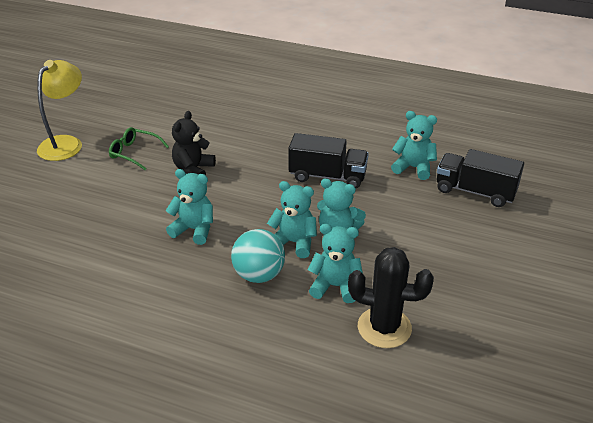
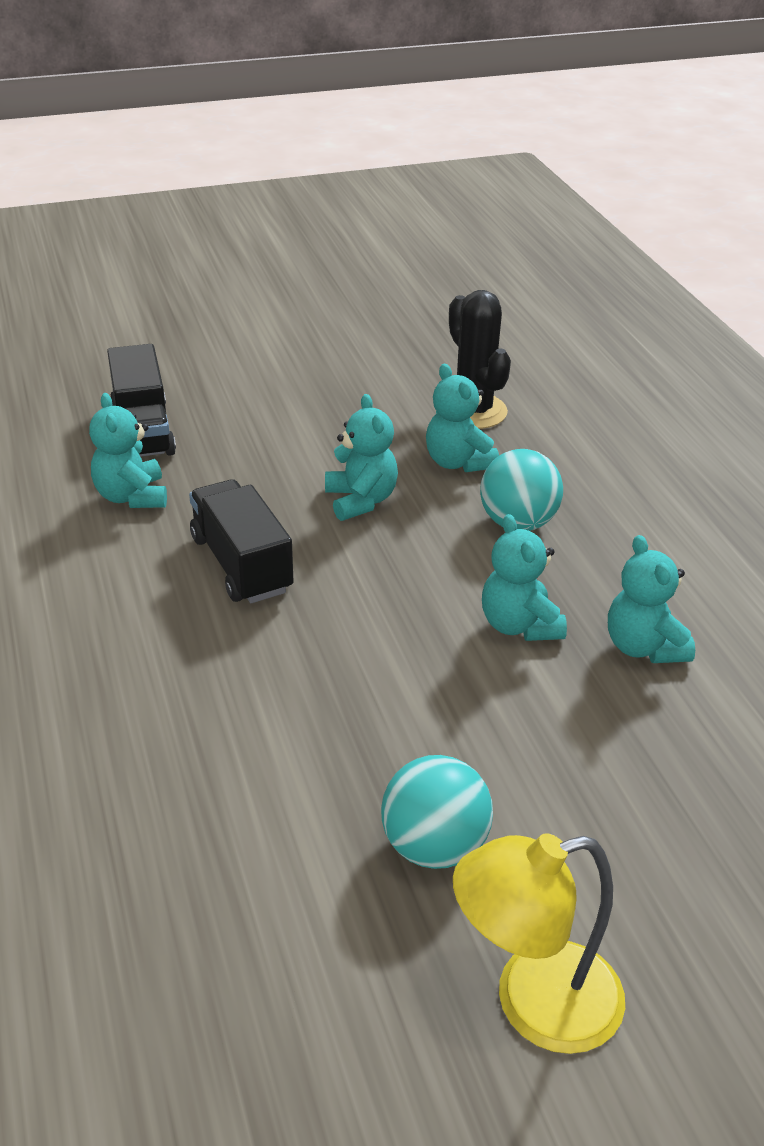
camera: 130 degrees left, 0 degrees up
(134, 153) = (434, 846): green glasses -> turquoise ball
(193, 170) = (389, 722): black teddy bear -> none
(294, 242) = (426, 525): turquoise teddy bear -> turquoise teddy bear (643, 647)

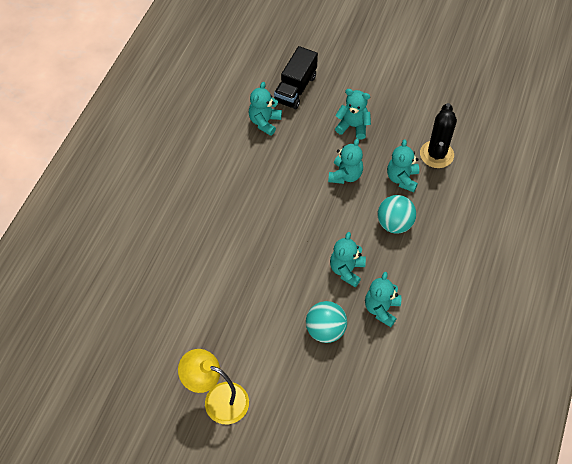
camera: 40 degrees right, 20 degrees up
(241, 564) = (275, 179): black truck -> none
(300, 435) = (353, 126): none -> turquoise teddy bear
(434, 846) = (237, 332): turquoise ball -> turquoise ball (325, 330)

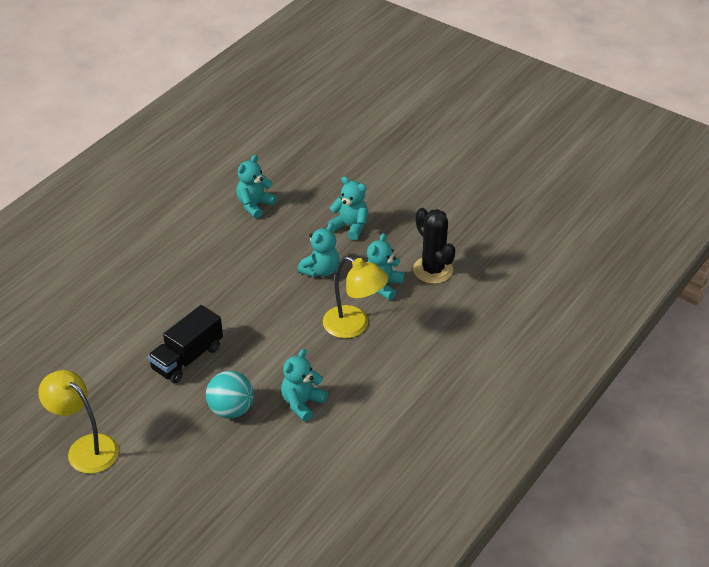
camera: 15 degrees right, 15 degrees down
(295, 89) = (303, 180): black truck -> black truck (187, 358)
(346, 270) = (280, 359): turquoise teddy bear -> none
(394, 224) = (354, 326): turquoise ball -> yellow lamp
(436, 154) = (433, 270): black cactus -> black cactus turned 60 degrees counterclockwise

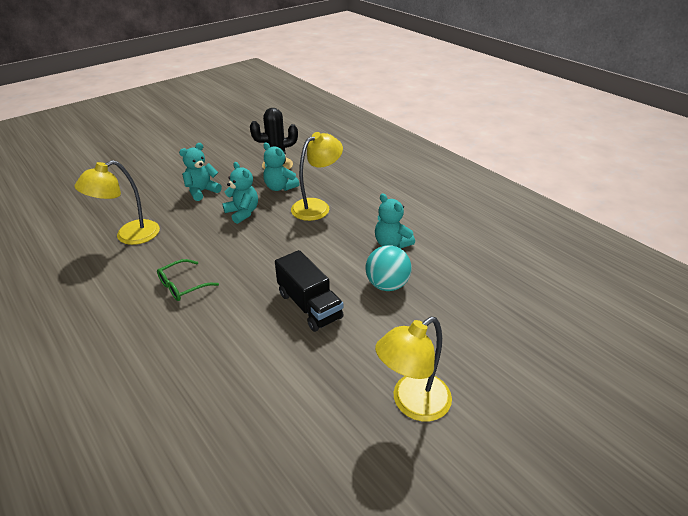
camera: 75 degrees left, 5 degrees down
(193, 266) = (182, 286): none -> green glasses
(255, 205) = (129, 236): turquoise teddy bear -> yellow lamp

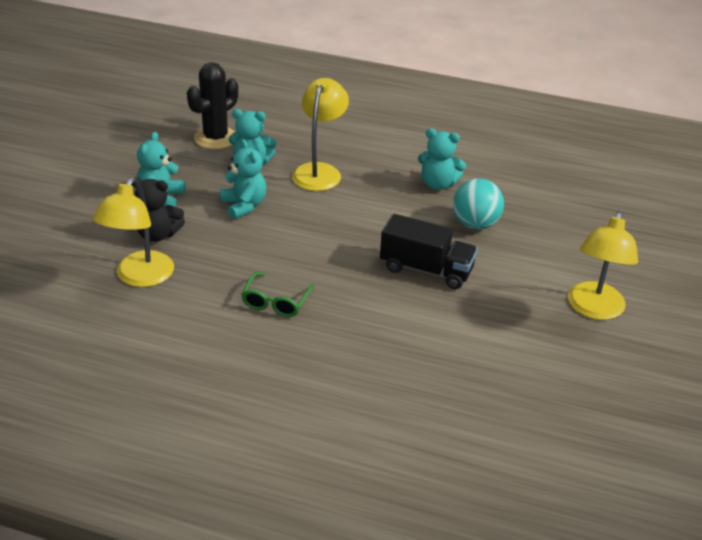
camera: 35 degrees left, 0 degrees up
(172, 213) = (157, 234): none -> black teddy bear
(242, 213) = (244, 205): turquoise teddy bear -> turquoise teddy bear turned 45 degrees clockwise

